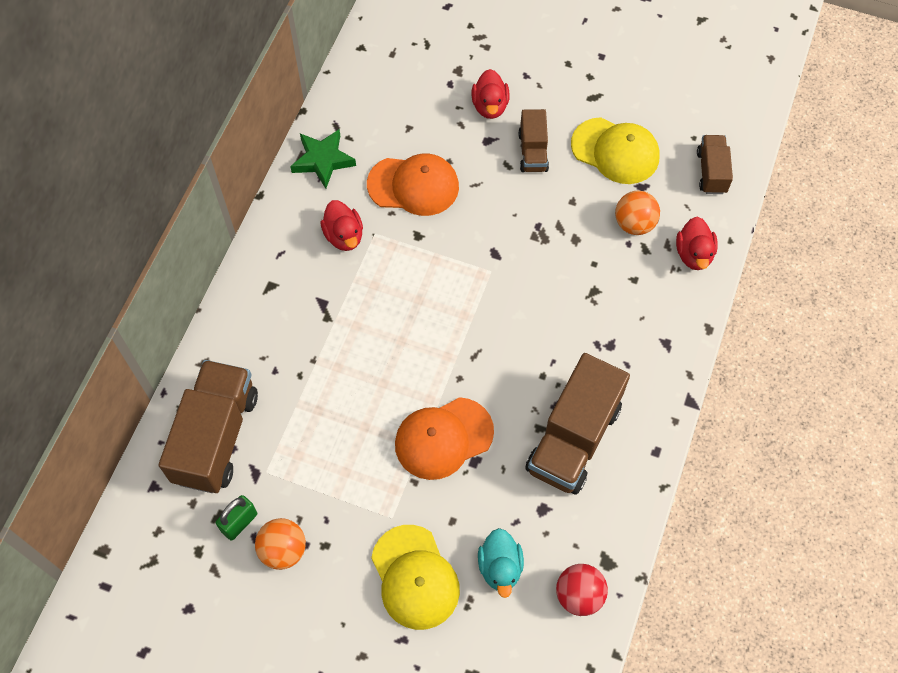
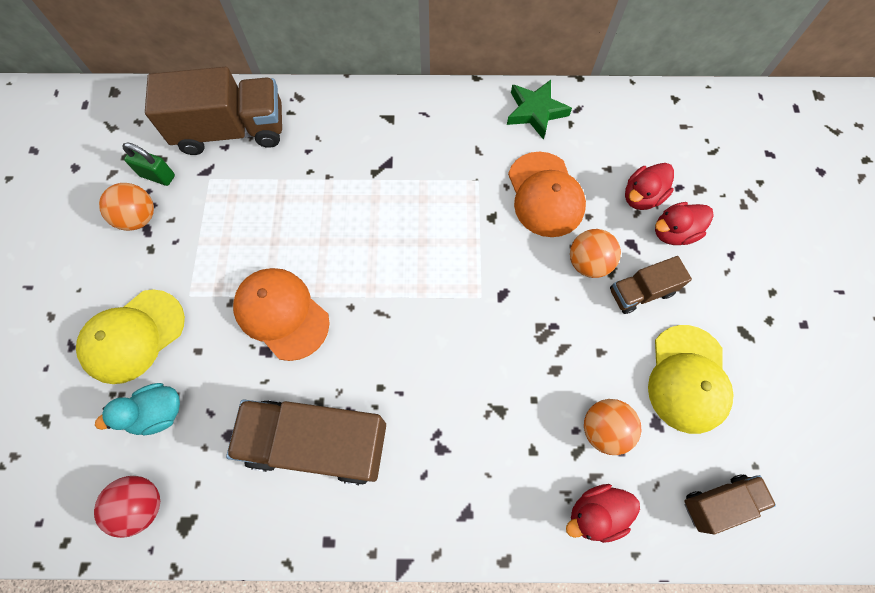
camera: 70 degrees right, 5 degrees up
(344, 236) = (464, 156): red duck -> red duck (641, 197)
(492, 179) = (588, 263): none -> orange ball

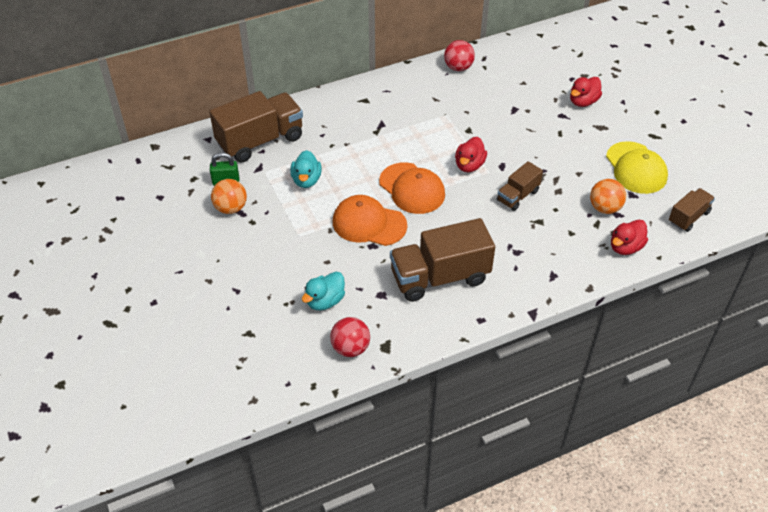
camera: 25 degrees left, 20 degrees down
(133, 336) = (277, 270): yellow cap -> none
(248, 213) = (306, 180): none -> turquoise duck
(535, 112) = (458, 67): green star -> red ball
(545, 195) = (494, 108): orange cap -> orange cap (412, 188)
(588, 263) = (543, 133): orange ball -> none
(641, 197) = (553, 90): red duck -> red duck (469, 165)
(641, 292) = (583, 137): brown truck -> brown truck (518, 196)

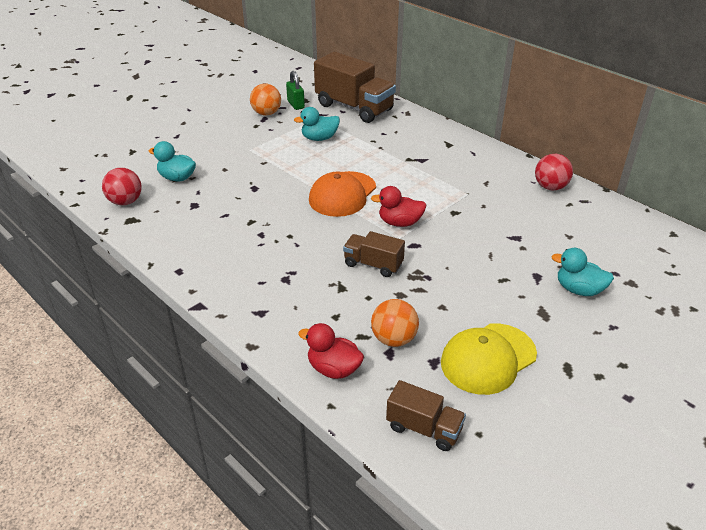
camera: 70 degrees right, 10 degrees down
(369, 223) = (282, 180): orange cap -> none
(440, 277) = (228, 234): brown truck -> none
(583, 102) = (578, 290): red duck -> turquoise duck

